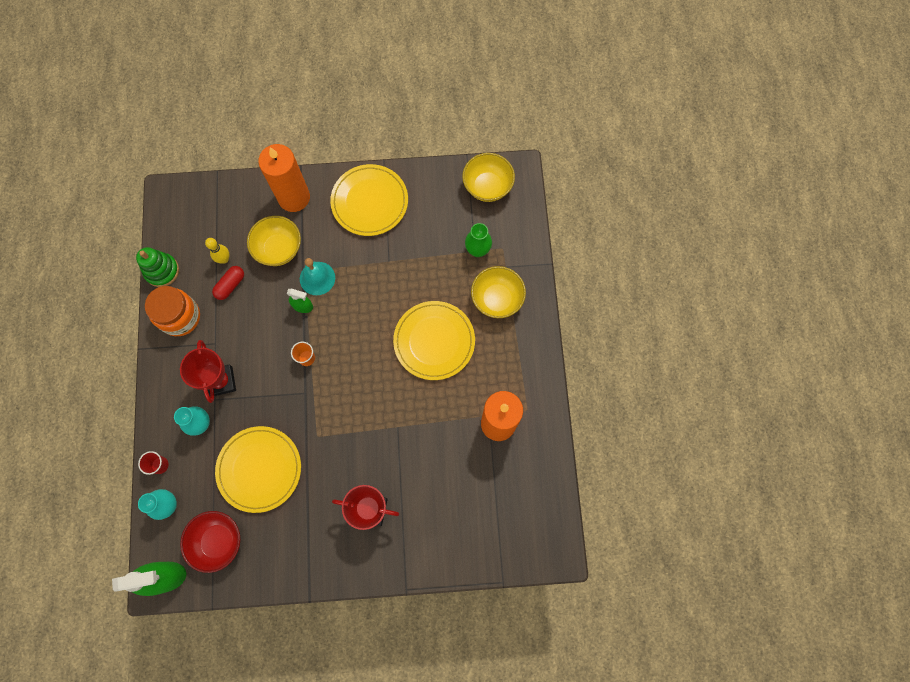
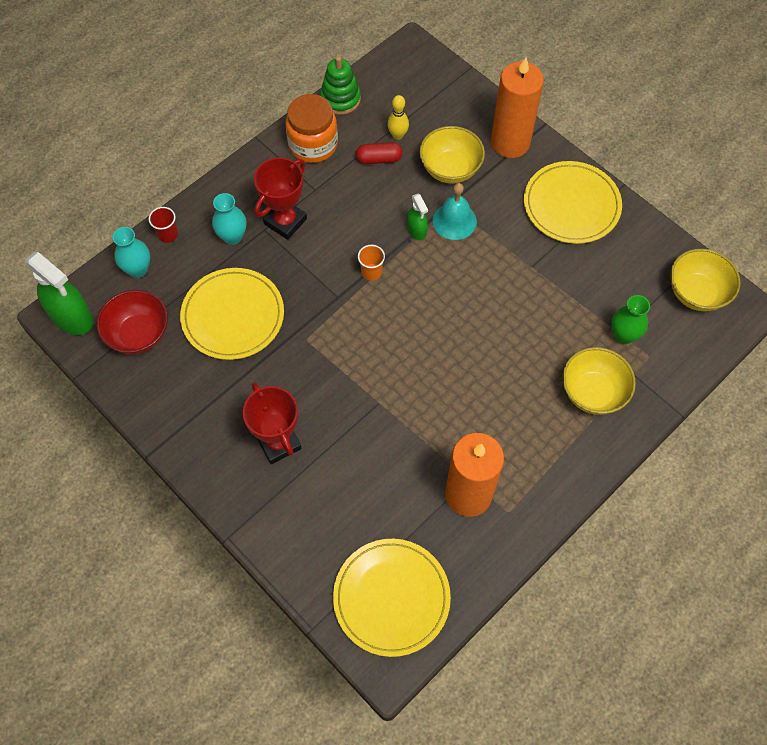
camera: 50 degrees right, 10 degrees down
(434, 341) = (493, 368): yellow plate -> yellow plate (391, 598)

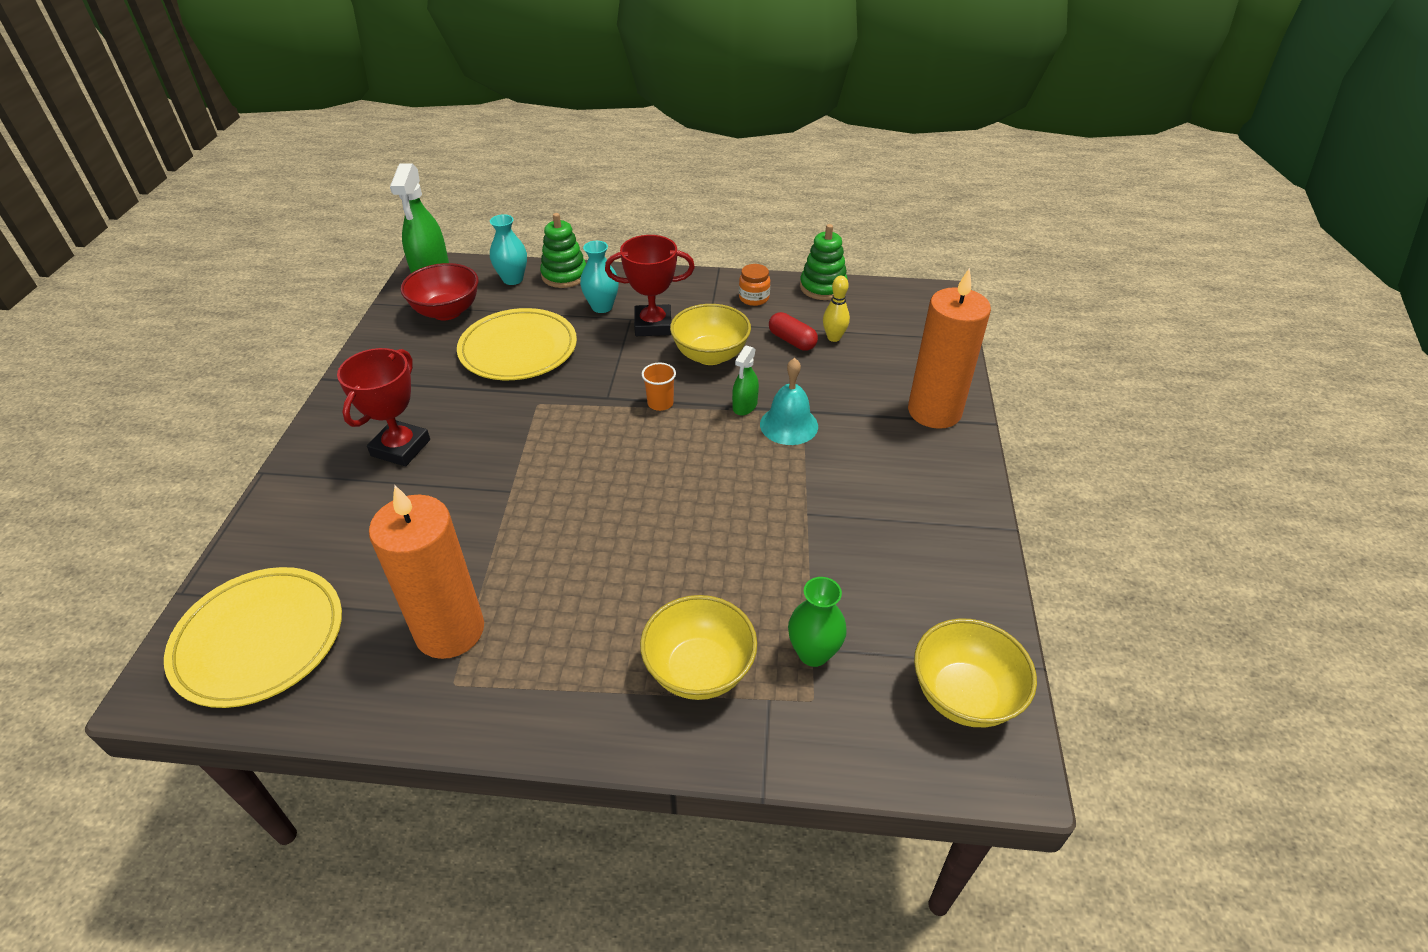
camera: 50 degrees right, 20 degrees down
(168, 234) = (564, 275): red cup -> green stacking toy
(313, 145) = (754, 298): orange jar -> orange jar, size x0.53
(450, 169) = (844, 389): yellow bowl -> yellow bowl (710, 355)
(571, 205) = (926, 501): yellow plate -> none

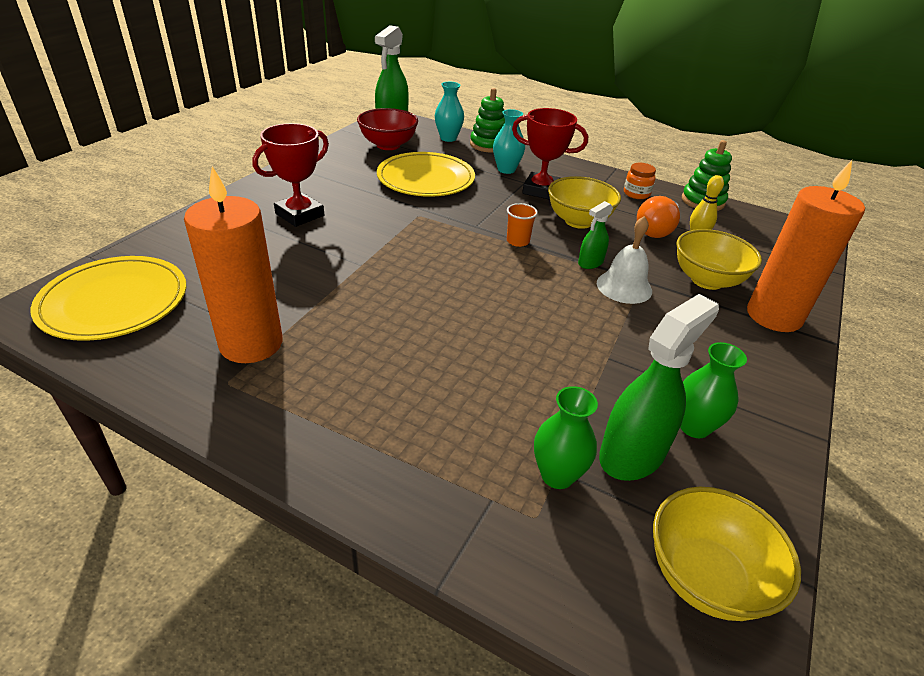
camera: 20 degrees right, 5 degrees down
(699, 670) = (439, 449): yellow bowl -> yellow bowl (707, 280)
(789, 425) = (624, 287): turquoise bell -> white bell
(792, 341) = (656, 229): red capsule -> orange light bulb
(867, 606) = (632, 454): none -> green spray bottle
(907, 558) = (694, 426): none -> green vase

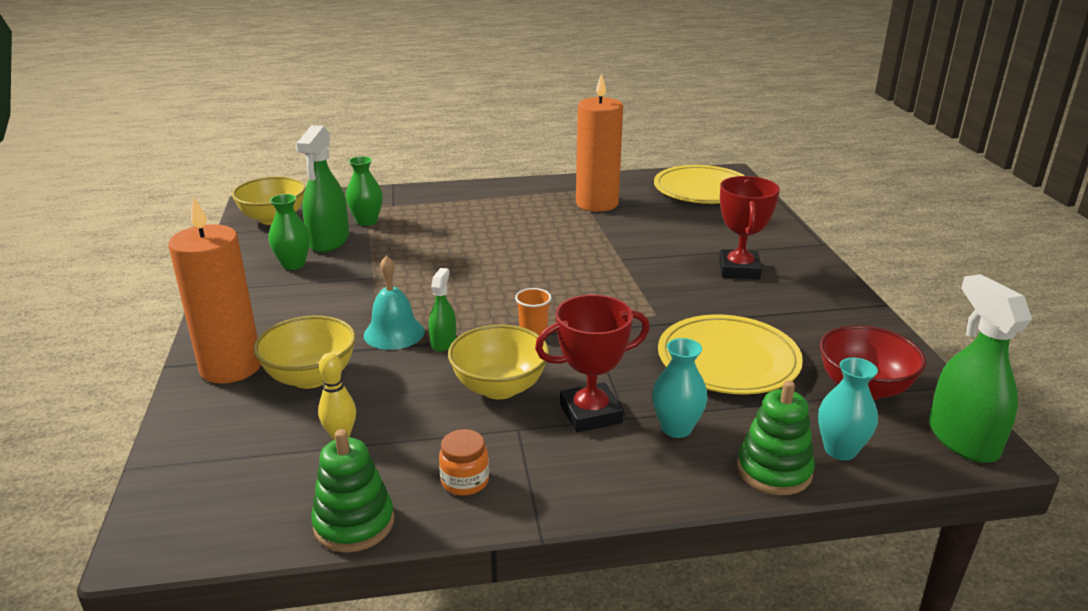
camera: 145 degrees right, 10 degrees down
(624, 287) = (394, 333): white bell -> turquoise bell
(656, 229) = (398, 422): orange light bulb -> none

